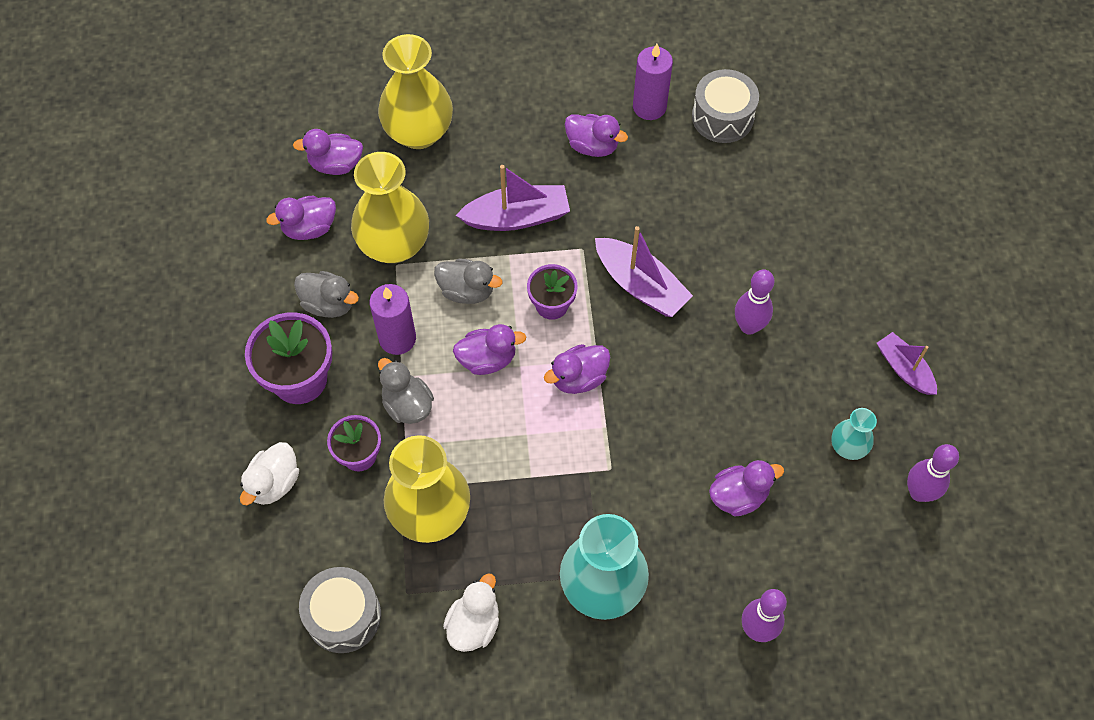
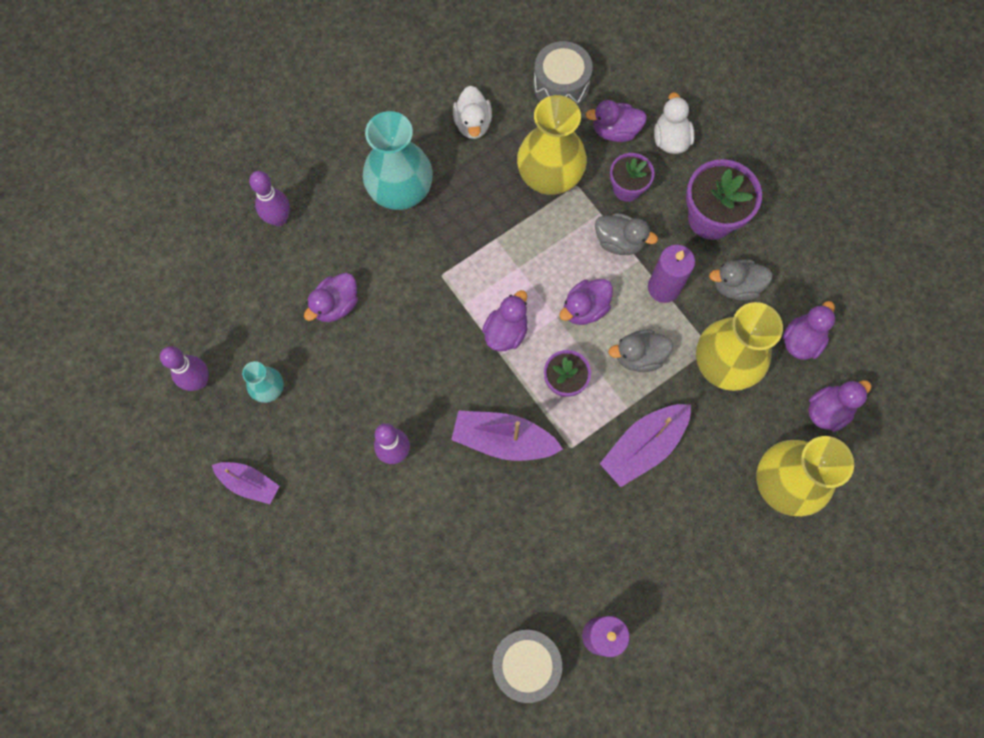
camera: 150 degrees right, 10 degrees up
(592, 146) = (625, 559): purple duck -> purple duck (615, 131)

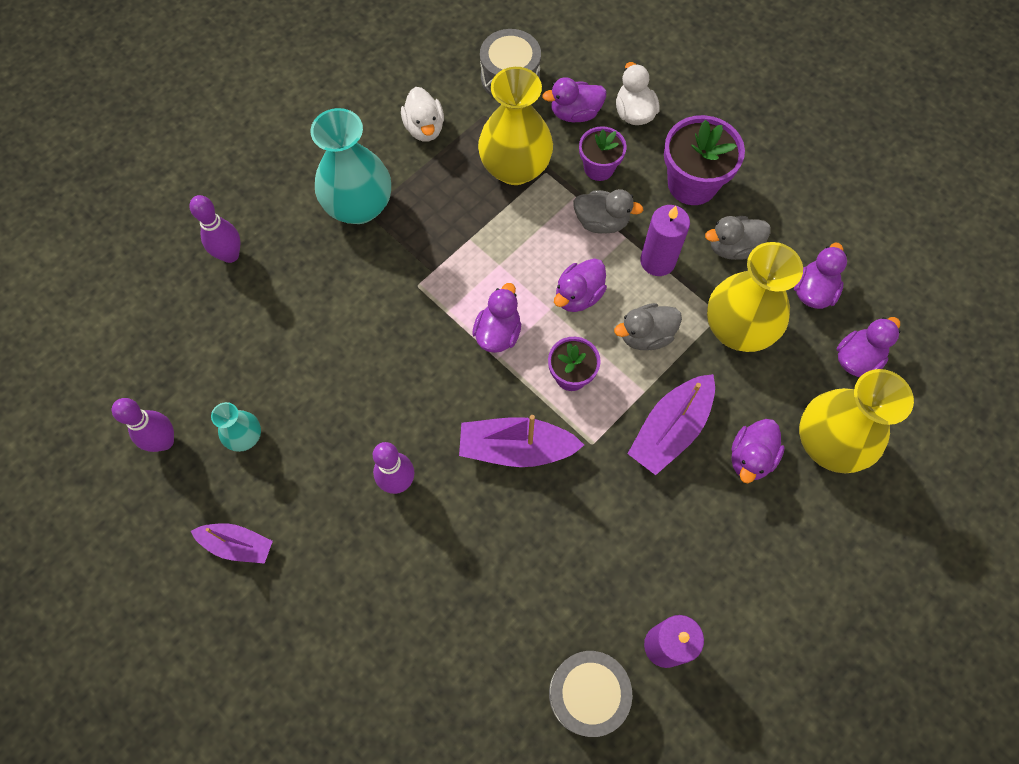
camera: 10 degrees left, 5 degrees down
(336, 305) = (307, 335): purple duck -> purple duck (750, 457)

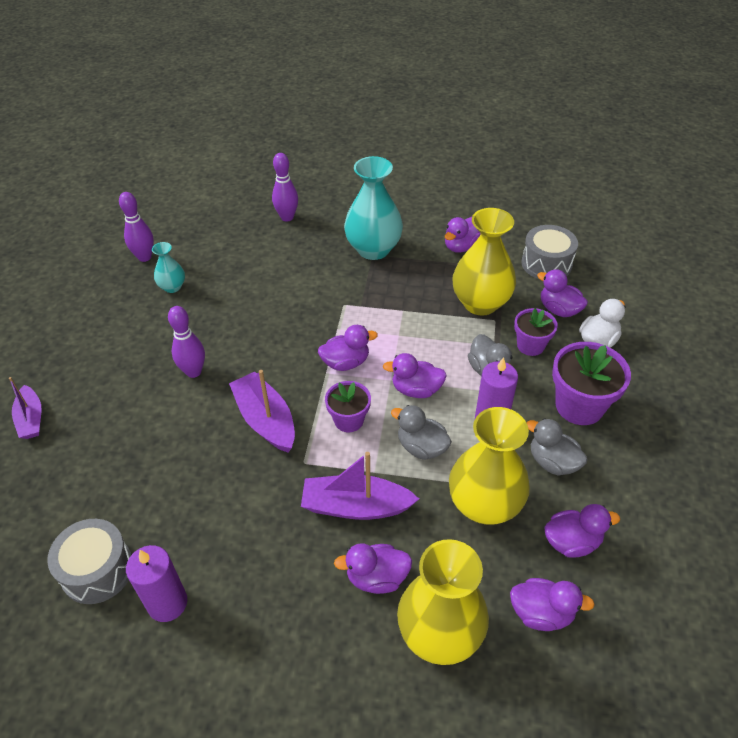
camera: 55 degrees right, 20 degrees down
(237, 545) = (98, 322): purple boat -> purple boat (31, 419)
(424, 128) = (461, 246): white duck -> purple duck

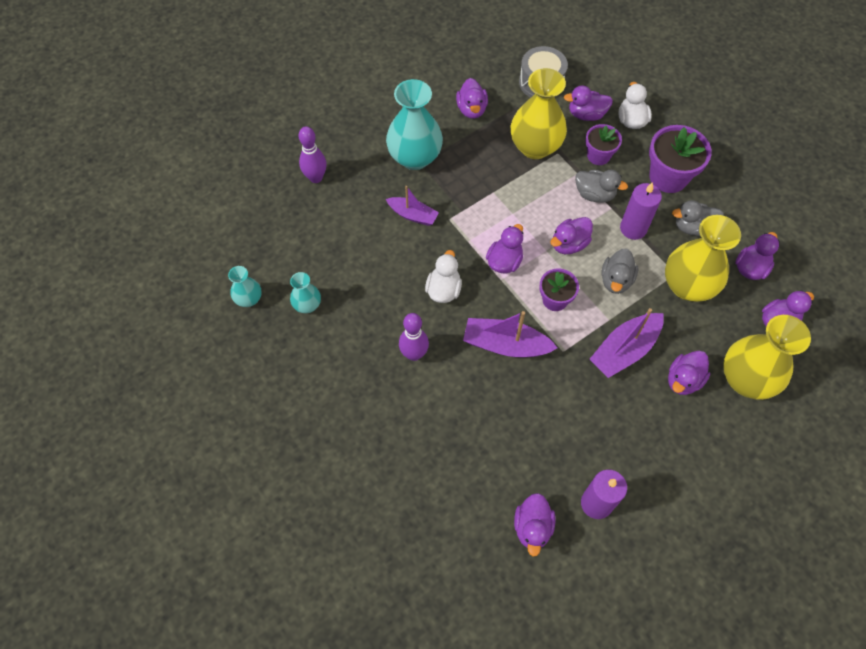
camera: 45 degrees left, 15 degrees up
(31, 419) = (348, 487): purple boat -> purple boat (413, 215)
(97, 570) = (532, 527): grey drum -> purple duck
(144, 257) = (249, 299): purple bowling pin -> turquoise vase
(274, 347) = (443, 290): none -> white duck
(421, 447) = (616, 280): grey duck -> grey duck turned 60 degrees counterclockwise

